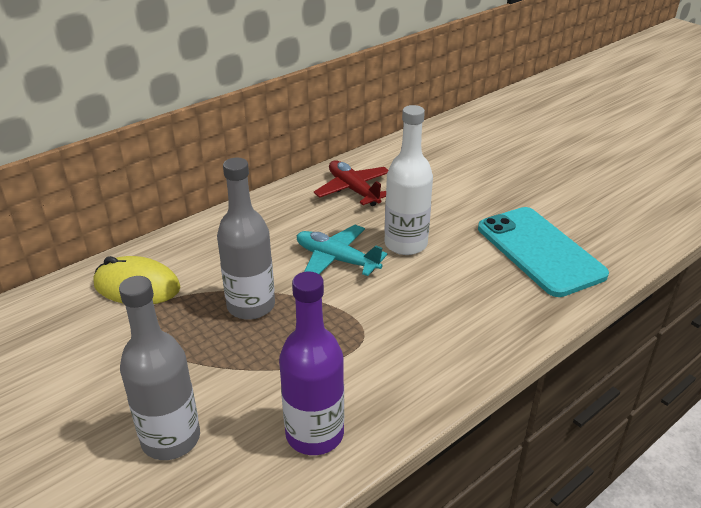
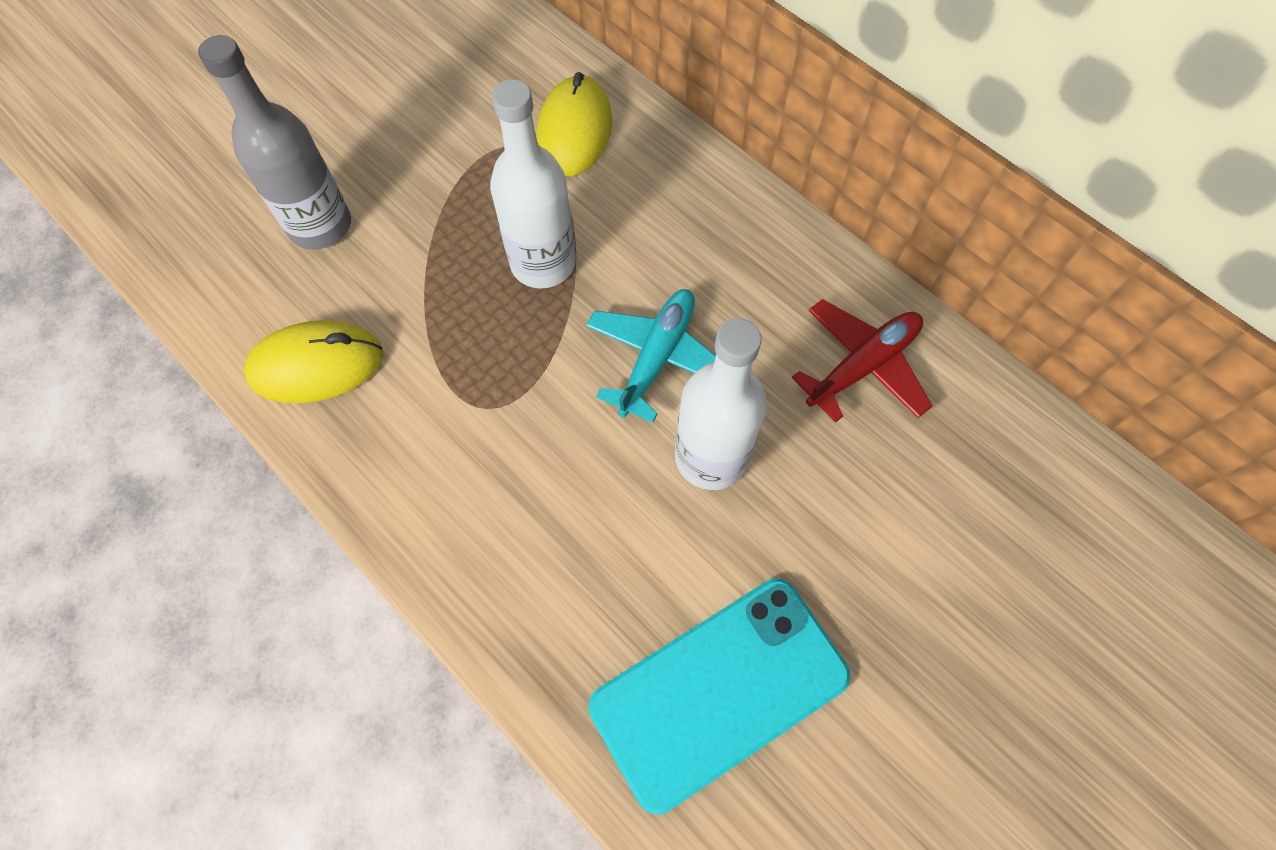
camera: 85 degrees right, 30 degrees up
(251, 306) = (543, 263): grey bottle -> white bottle
(314, 434) = (316, 365): purple bottle -> yellow mouse

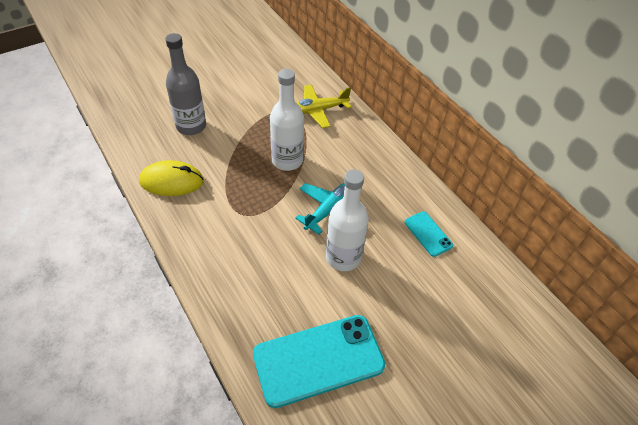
camera: 10 degrees right, 15 degrees down
(574, 131) = (317, 110): yellow mouse -> yellow plane
(862, 366) = (428, 234): red plane -> turquoise phone

